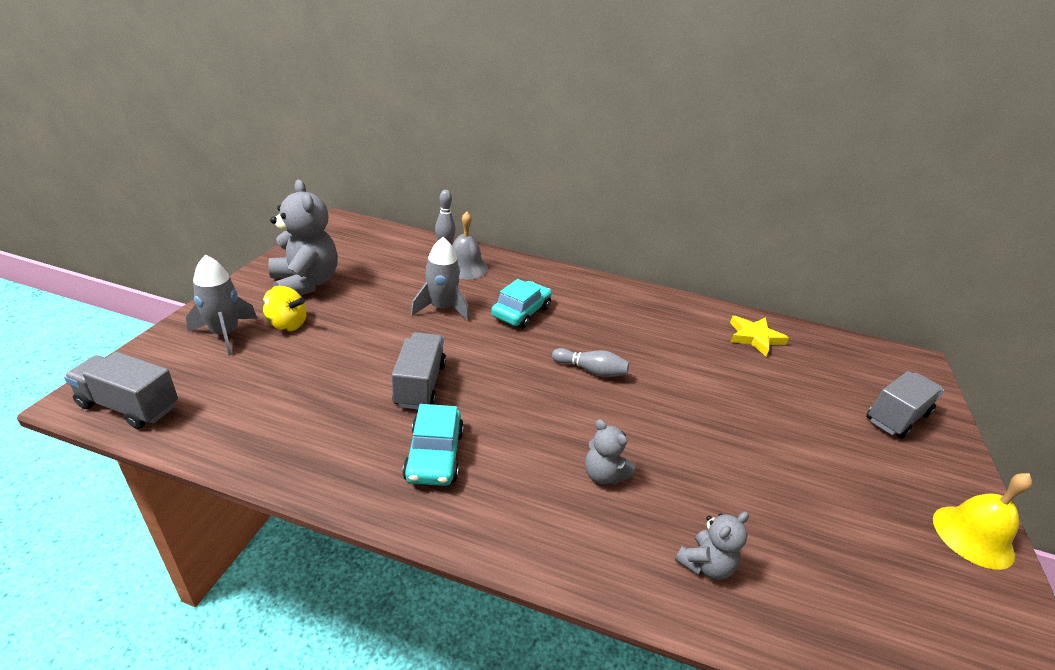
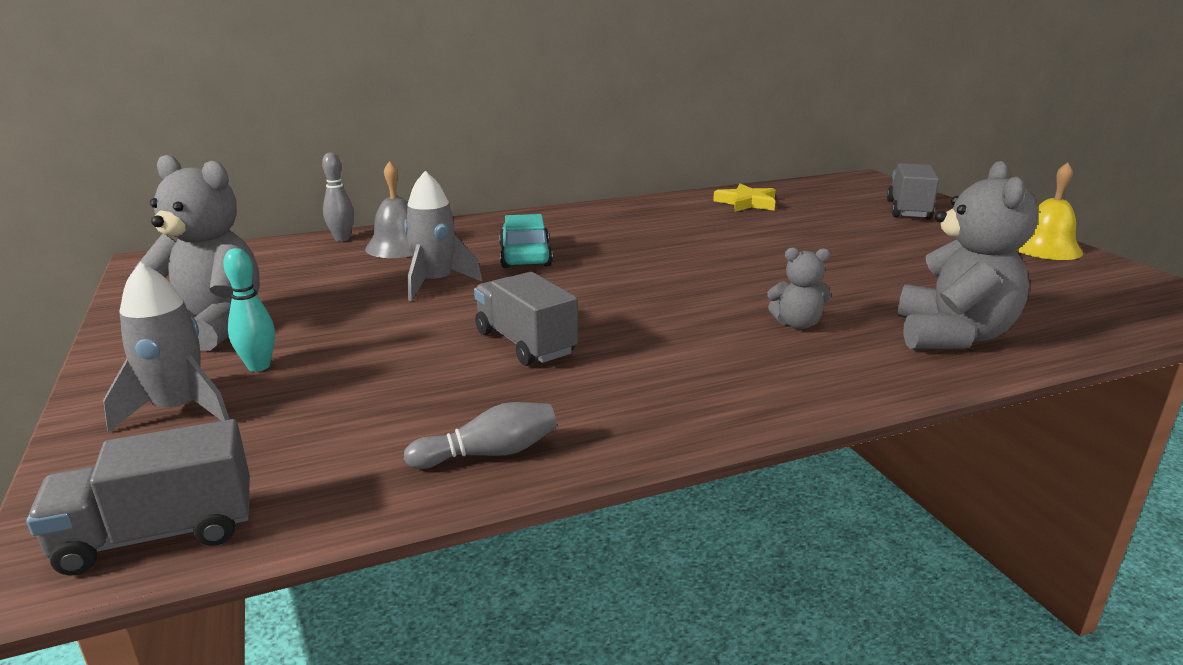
camera: 35 degrees left, 10 degrees down
(287, 324) = (259, 366): yellow spinning top -> turquoise bowling pin
(434, 455) = (639, 381): turquoise car -> none
(591, 370) = (664, 269): grey bowling pin -> grey bowling pin (489, 453)
(705, 565) = (952, 336): grey teddy bear -> grey teddy bear, size x1.97

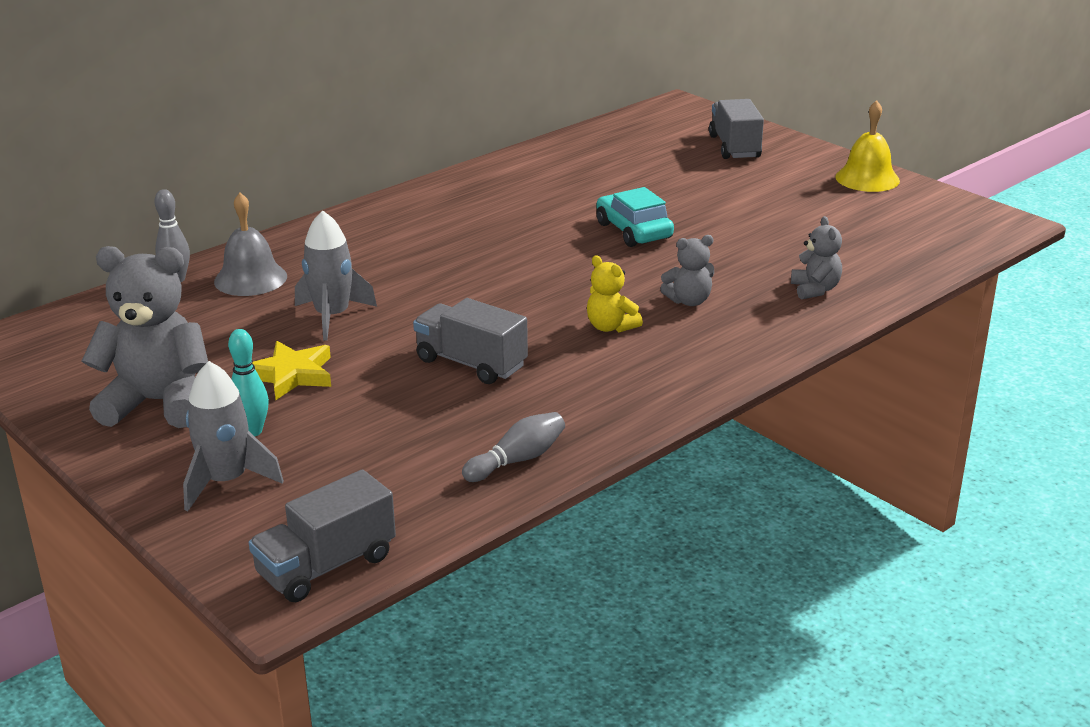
camera: 20 degrees left, 5 degrees up
(525, 256) = (395, 269): turquoise car -> turquoise car (633, 231)
(695, 334) = (610, 327): none -> yellow teddy bear
(746, 203) = (573, 160): yellow star -> yellow star (291, 375)
(952, 336) = (815, 290): grey teddy bear -> grey teddy bear, size x0.51

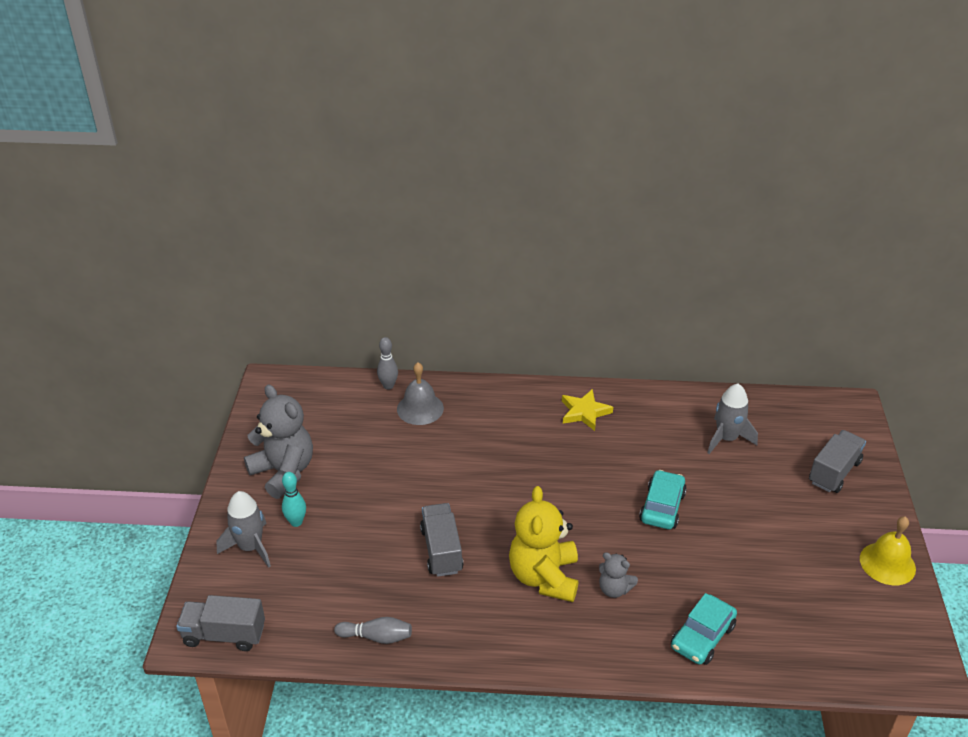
camera: 45 degrees right, 10 degrees up
(291, 375) = (355, 495): yellow star -> yellow star (584, 412)
(332, 317) = (422, 465): grey rocket -> grey rocket (726, 438)
(610, 327) = (544, 577): yellow teddy bear -> yellow teddy bear, size x1.97
(815, 290) = (702, 637): grey teddy bear -> turquoise car

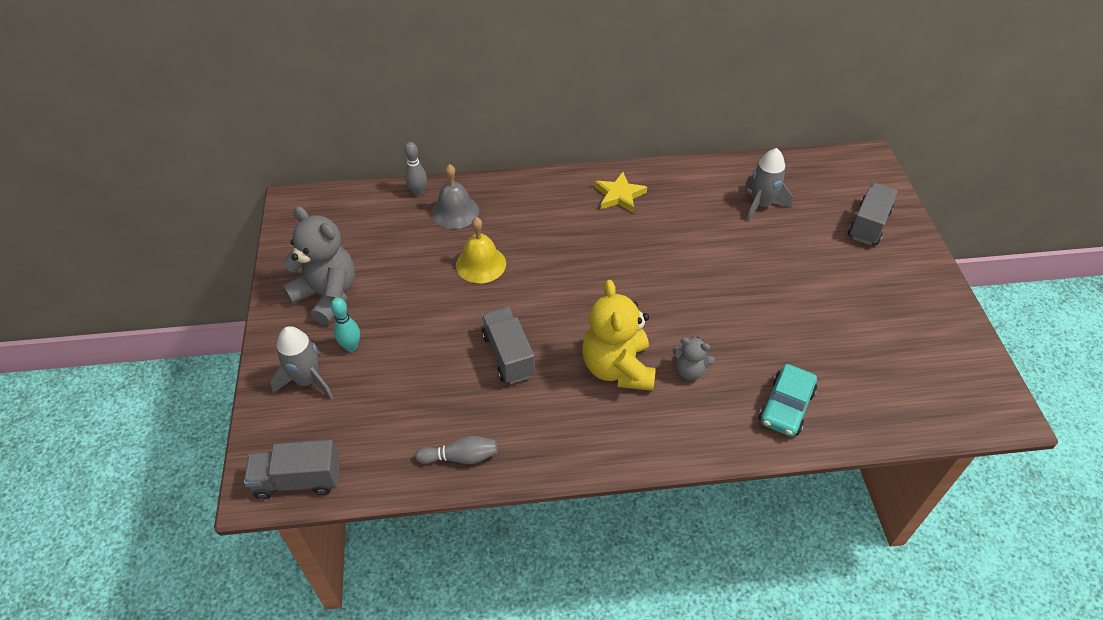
camera: 10 degrees left, 10 degrees up
(662, 507) = (716, 280): turquoise car -> none
(887, 563) = (940, 307): yellow bell -> yellow bell (481, 264)

